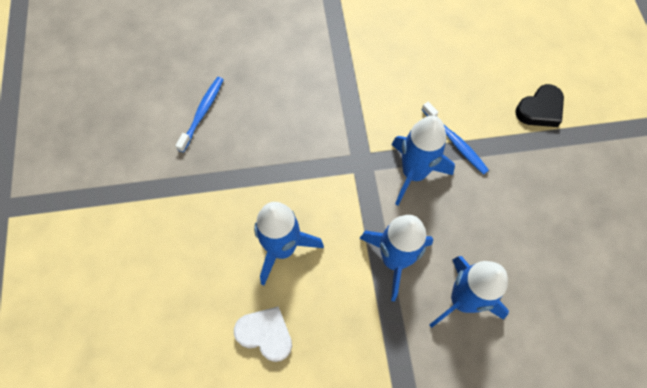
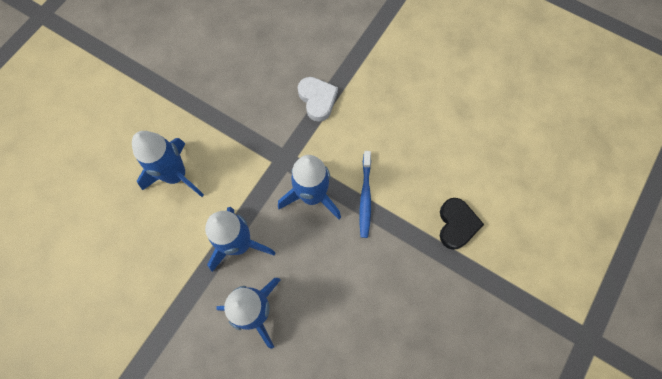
camera: 40 degrees right, 5 degrees up
(202, 113) = (213, 42): blue toothbrush -> none
(265, 334) = (114, 222): white heart -> white heart (317, 100)
(540, 110) = (456, 225): black heart -> black heart turned 90 degrees counterclockwise

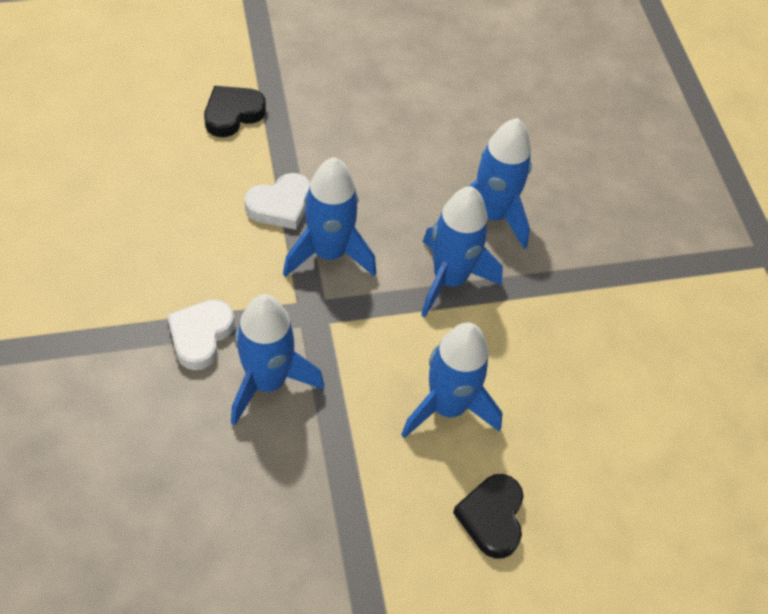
camera: 140 degrees left, 15 degrees down
(112, 146) = (491, 517): none -> black heart
(266, 109) = (267, 382): none -> blue rocket
(365, 197) = (280, 205): blue toothbrush -> white heart

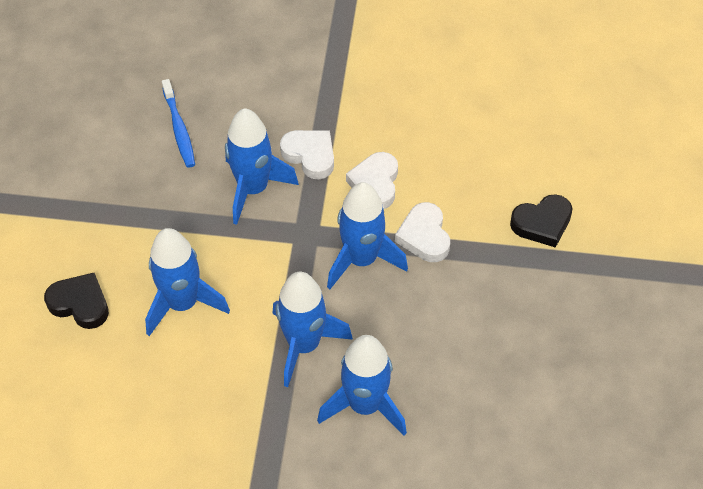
camera: 115 degrees right, 0 degrees up
(196, 498) = (179, 129): none -> blue toothbrush
(224, 263) = (375, 183): none -> white heart
(232, 114) = (542, 223): black heart -> black heart turned 90 degrees clockwise

